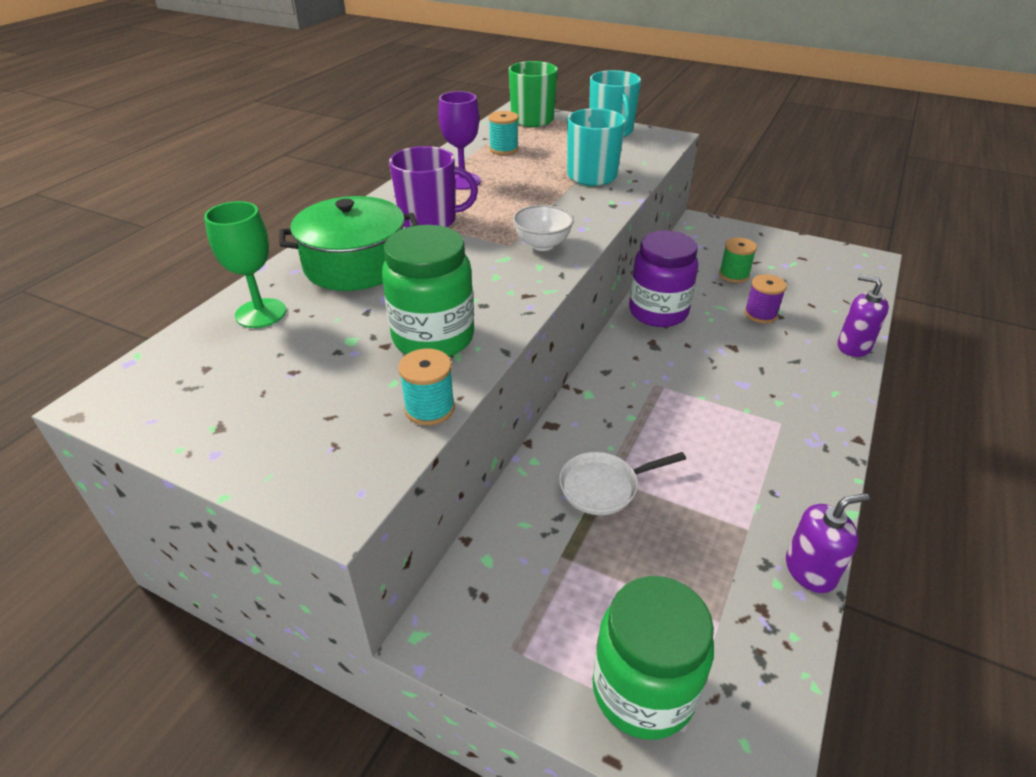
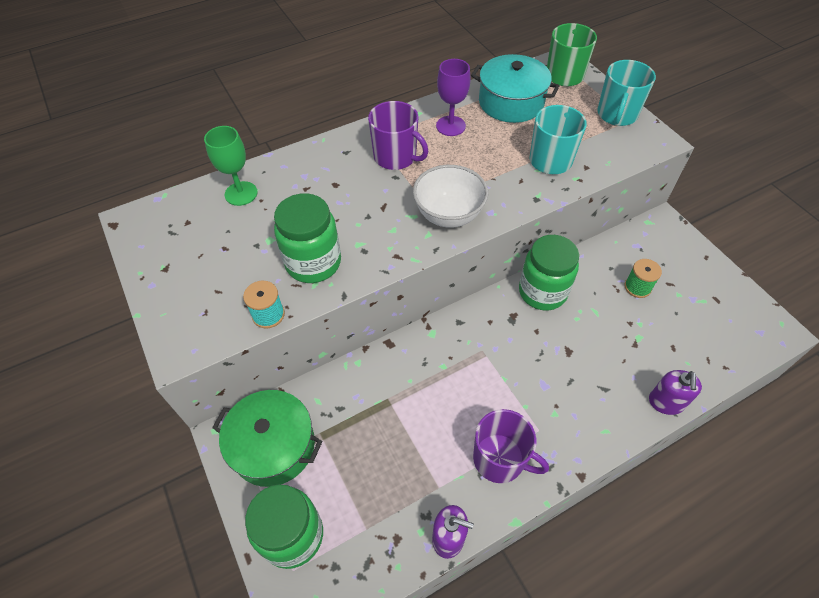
camera: 35 degrees right, 15 degrees up
(355, 265) = (320, 177): green pot -> green pot (273, 446)
(503, 149) = (511, 102): turquoise spool -> turquoise pot
(542, 244) = (448, 215): white bowl -> white bowl, size x1.54
(603, 487) = (381, 405): white pan -> none
(658, 312) = (542, 292): purple jar -> green jar
(760, 314) = (620, 334): purple spool -> none
(775, 467) = (500, 459): none -> purple mug
(853, 346) = (666, 402): purple soap dispenser -> purple soap dispenser turned 150 degrees counterclockwise

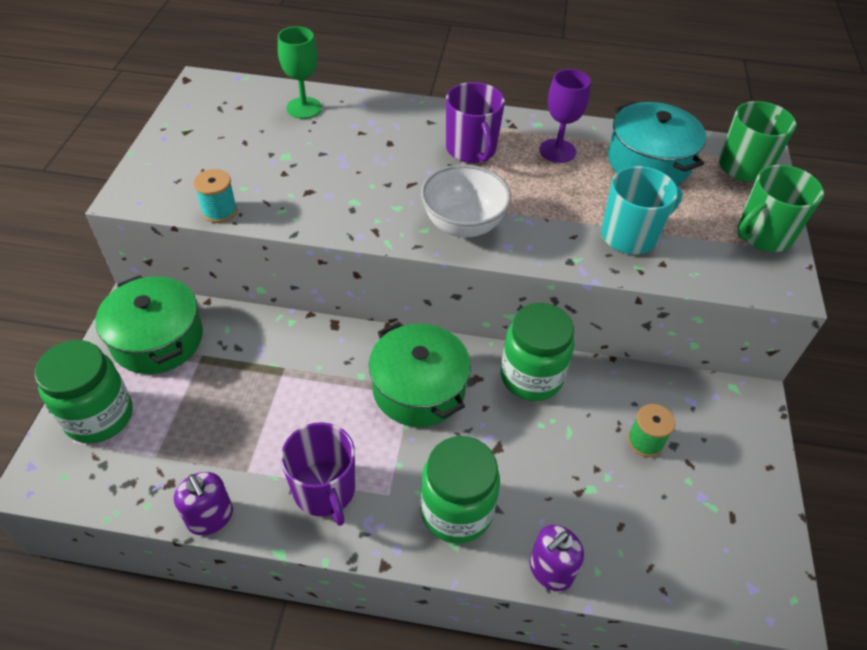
camera: 35 degrees right, 5 degrees down
(313, 263) = (299, 193): green jar -> green jar (456, 511)
(487, 348) = (419, 388): none -> green pot
(617, 115) = (763, 235): turquoise mug -> green mug

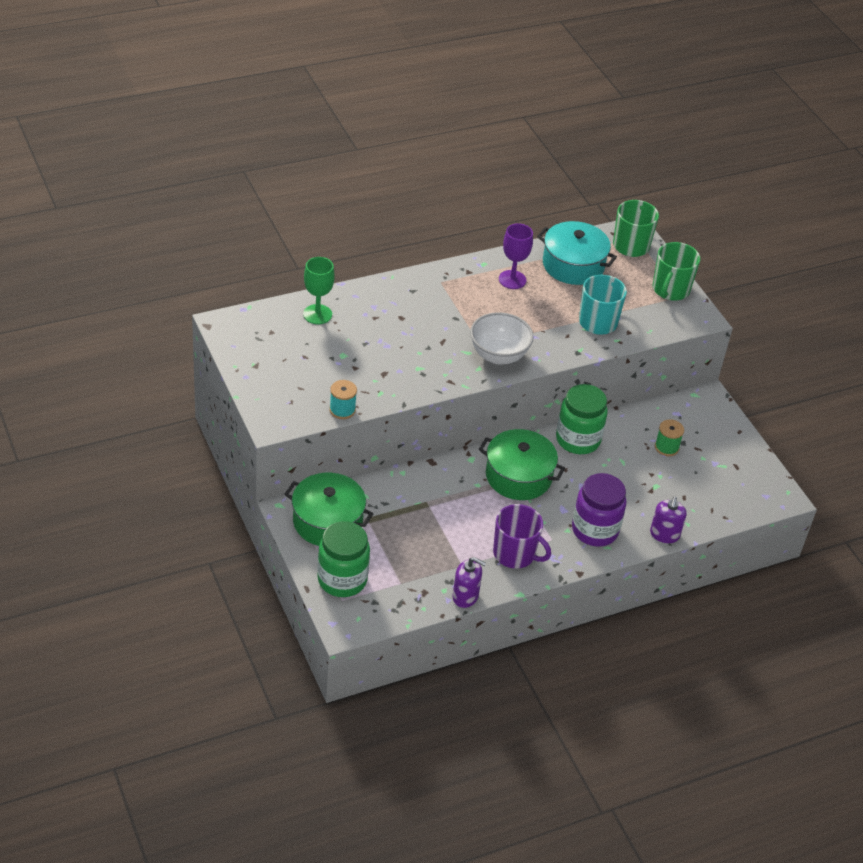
camera: 35 degrees left, 5 degrees down
(456, 511) = (595, 530): green jar -> purple jar
(471, 149) = (458, 301): purple mug -> none

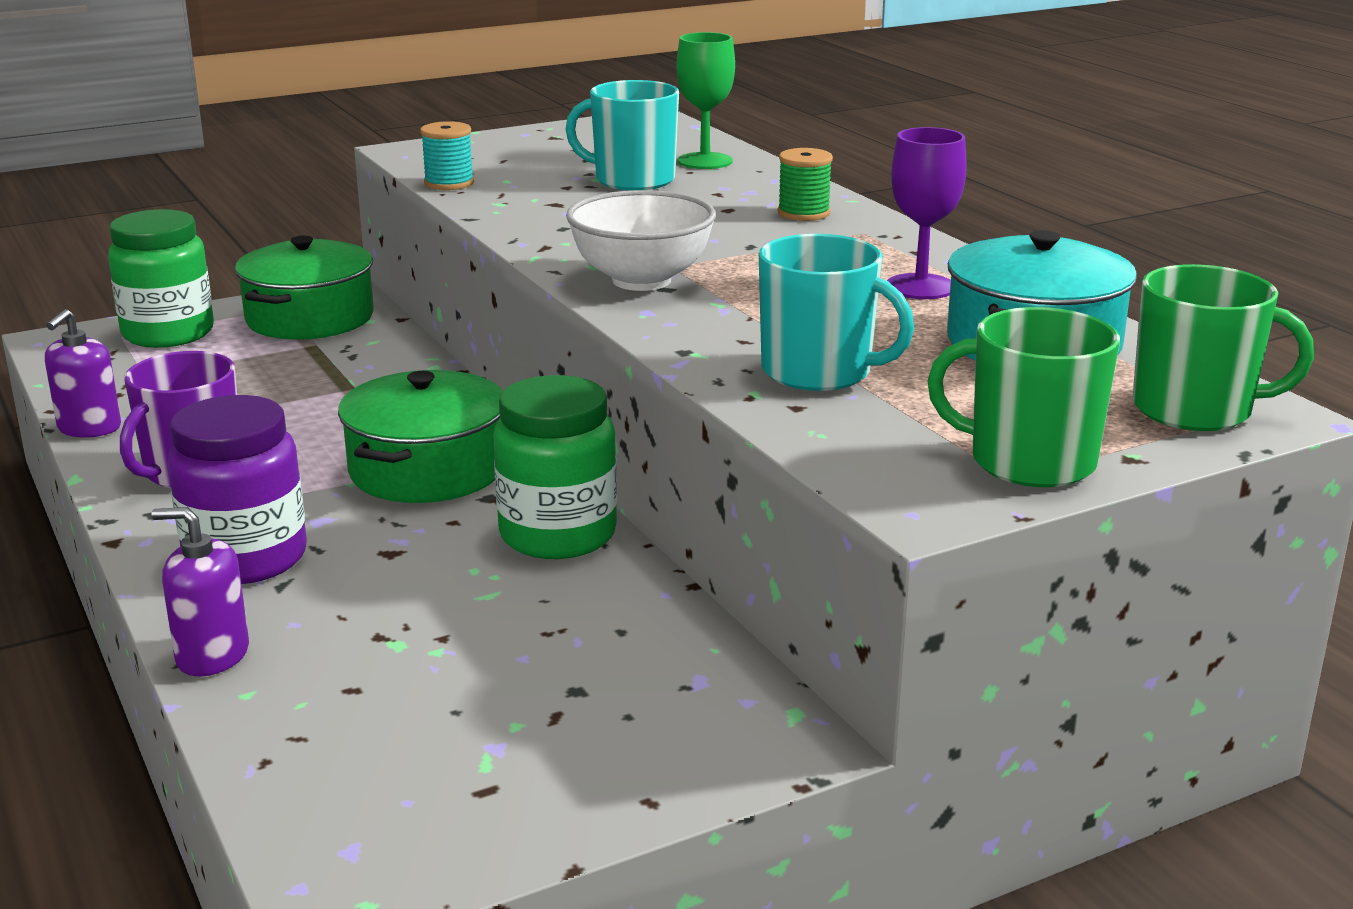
camera: 90 degrees right, 20 degrees down
(347, 343) = (632, 180): none -> turquoise mug
(666, 447) = (551, 662): green spool -> green spool (803, 213)

